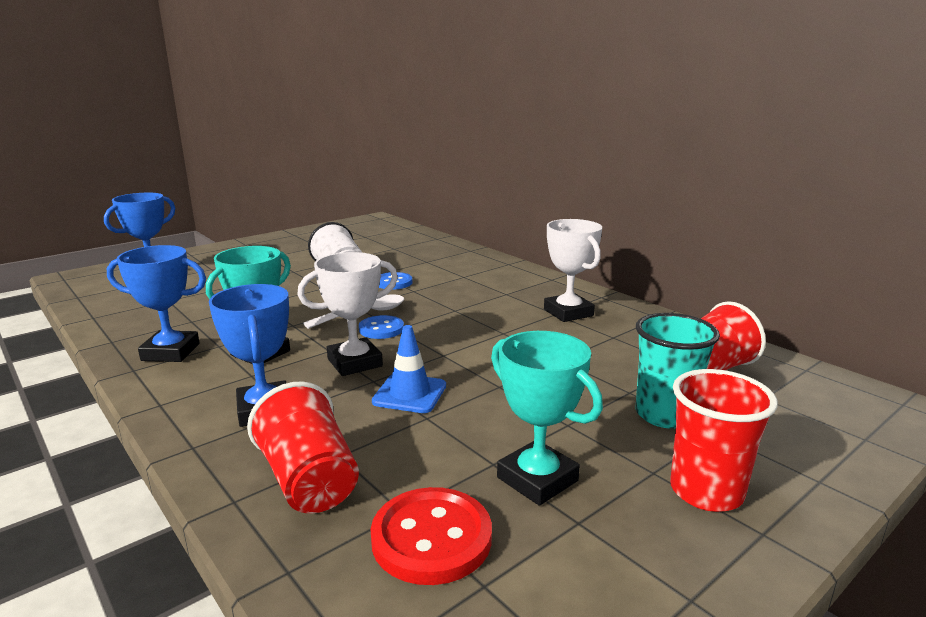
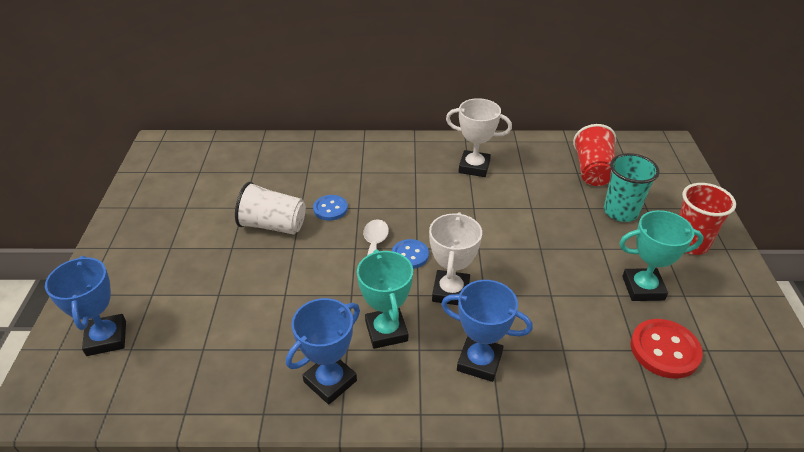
camera: 50 degrees left, 20 degrees up
(309, 480) = (581, 374): red cup -> none
(409, 394) = (517, 288): blue traffic cone -> none

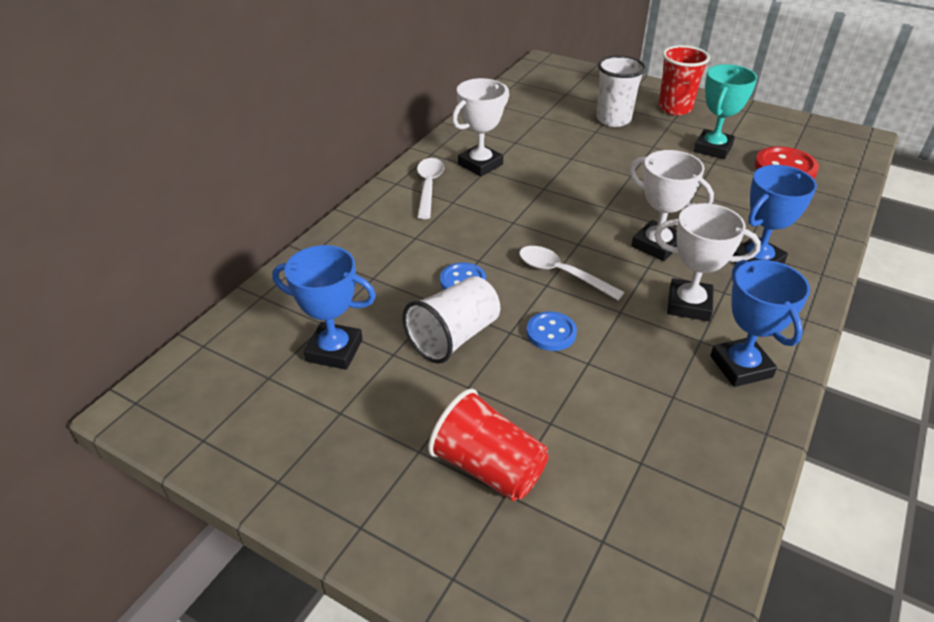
camera: 60 degrees left, 0 degrees up
(106, 338) = (567, 566): blue trophy -> blue trophy (334, 350)
(386, 331) = (689, 304): turquoise trophy -> white trophy
(410, 255) = (586, 251): blue button -> blue button (551, 333)
(423, 155) = (428, 187): none -> white spoon
(592, 171) = (547, 109): red cup -> red cup (488, 467)
(620, 212) = (613, 119): turquoise cup -> white cup

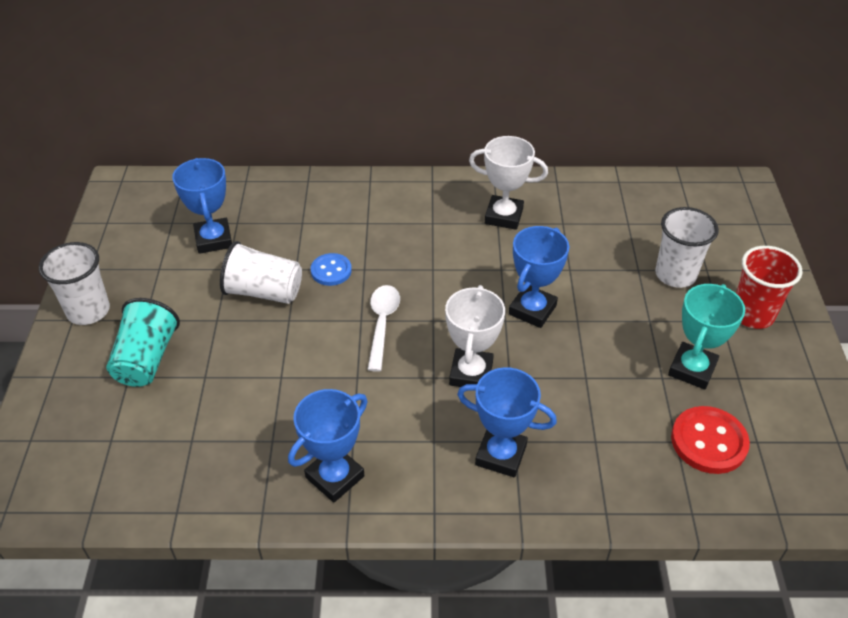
camera: 60 degrees right, 5 degrees up
(358, 504) = (88, 311): none -> white cup
(428, 187) = (442, 201): white spoon -> none
(488, 467) = (146, 359): red cup -> turquoise cup
(551, 333) = (302, 343): blue button -> none
(604, 190) = (532, 310): none -> blue trophy
(689, 304) = (397, 420): white trophy -> none
(713, 148) = (692, 369): turquoise trophy -> turquoise trophy turned 60 degrees counterclockwise

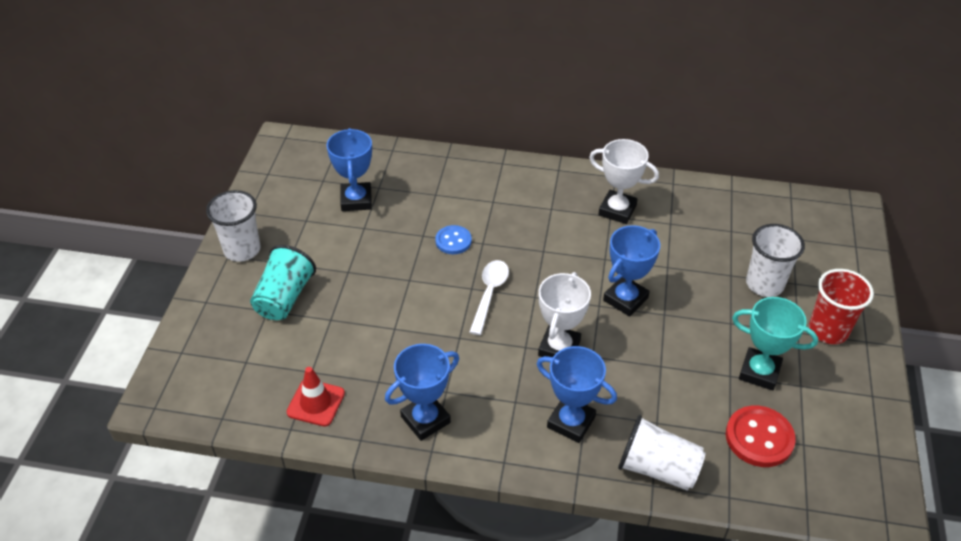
camera: 10 degrees right, 0 degrees up
(202, 476) = (316, 403): none -> red traffic cone
(264, 292) = (392, 252): white cup -> white cup (657, 468)
(692, 369) = (759, 372): turquoise trophy -> turquoise trophy turned 75 degrees clockwise

